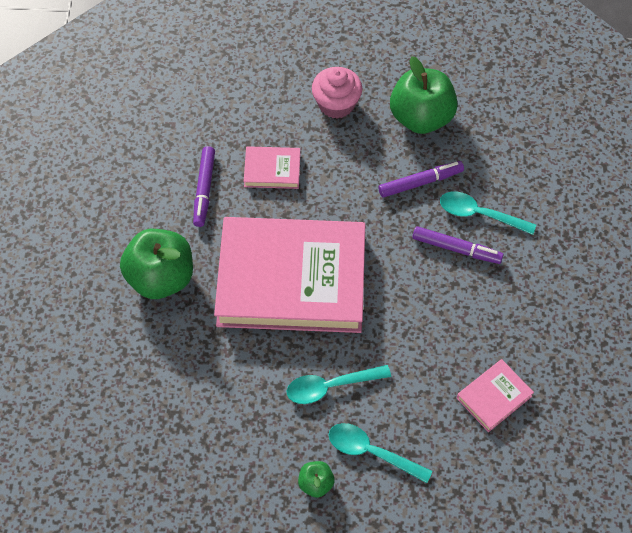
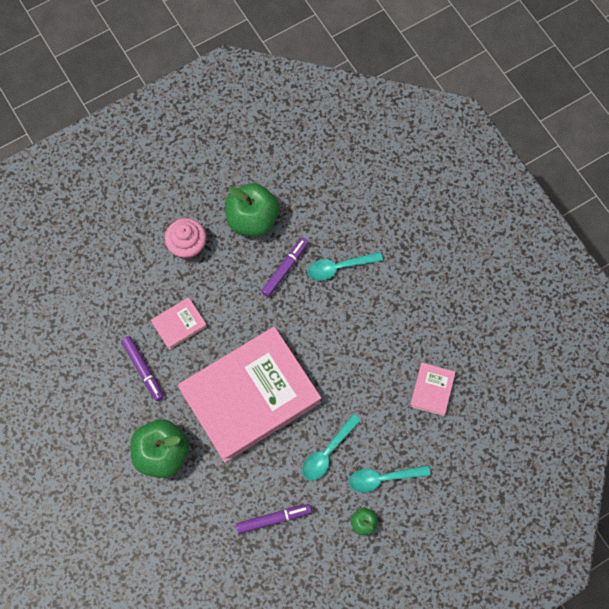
camera: 35 degrees left, 10 degrees up
(456, 249) = (341, 302): purple marker -> purple marker (273, 519)

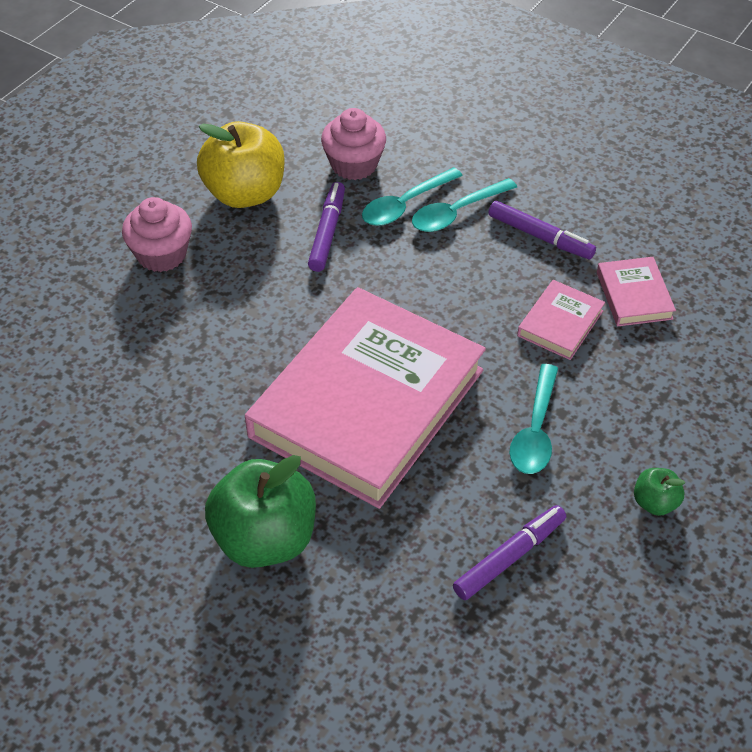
camera: 25 degrees left, 20 degrees down
(143, 369) = (171, 433): purple marker -> purple marker (540, 236)
(179, 324) = (200, 353): pink book -> pink book (560, 323)
(252, 219) = (245, 193): green apple -> yellow apple
(325, 223) = (354, 165): none -> pink cupcake
(383, 478) = (642, 430): turquoise spoon -> turquoise spoon (457, 212)

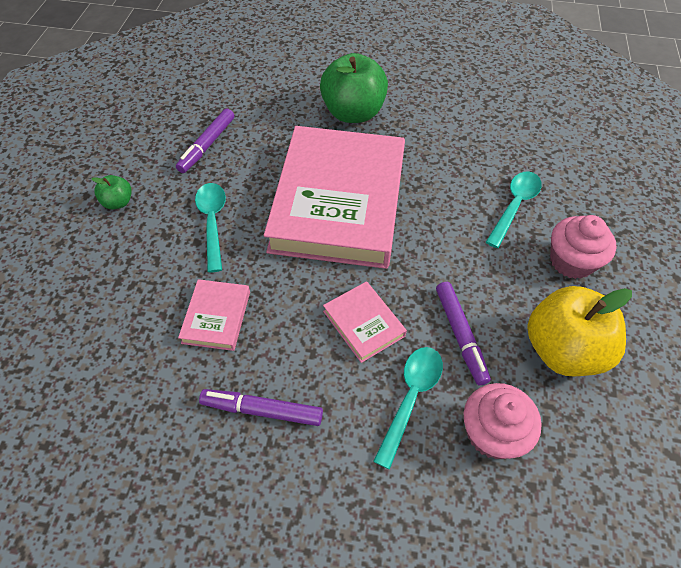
camera: 155 degrees right, 5 degrees up
(457, 212) = (356, 409): turquoise spoon -> turquoise spoon (514, 206)
(634, 295) = (154, 372): pink book -> pink book (364, 323)

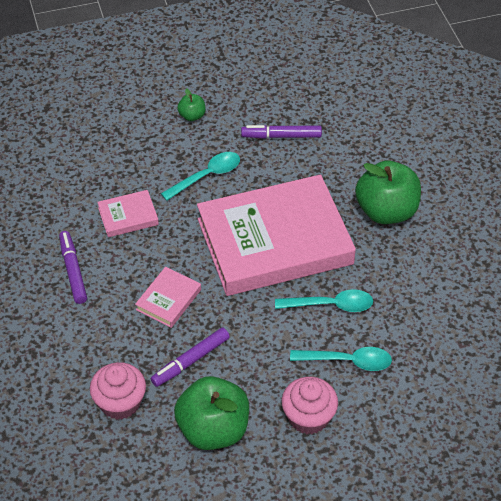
camera: 65 degrees right, 5 degrees down
(410, 398) = (122, 347): turquoise spoon -> turquoise spoon (330, 305)
(562, 350) = (213, 430): yellow apple -> green apple

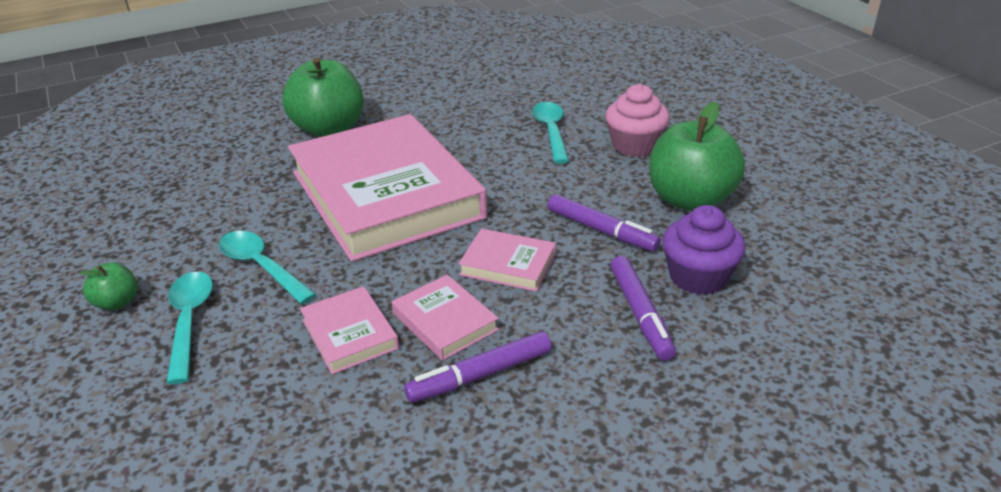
camera: 100 degrees left, 15 degrees down
(120, 402) = (698, 277): pink cupcake -> purple cupcake
(123, 260) = (445, 321): none -> pink book
(281, 136) = (185, 212): purple marker -> purple marker (640, 314)
(330, 305) = (478, 148): turquoise spoon -> turquoise spoon (189, 322)

